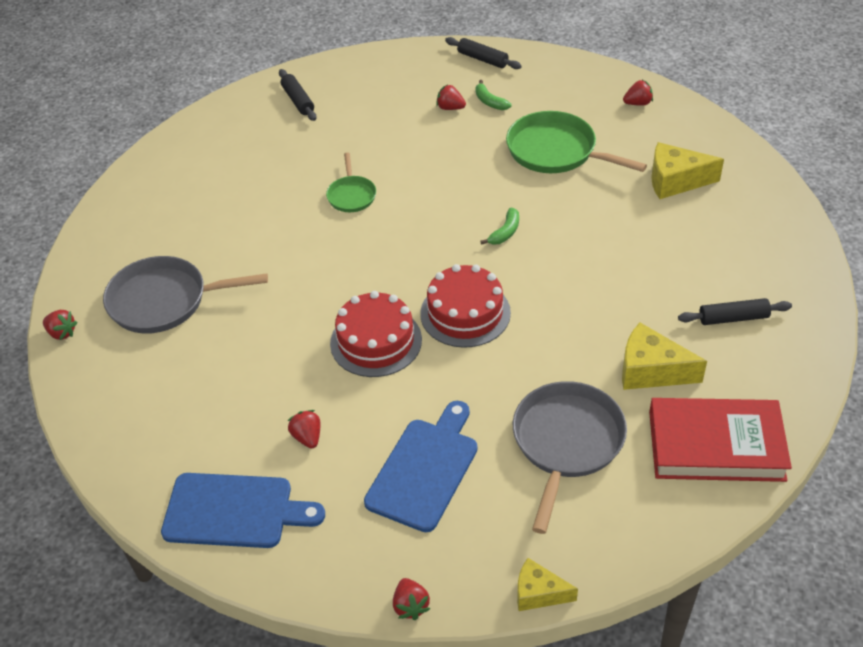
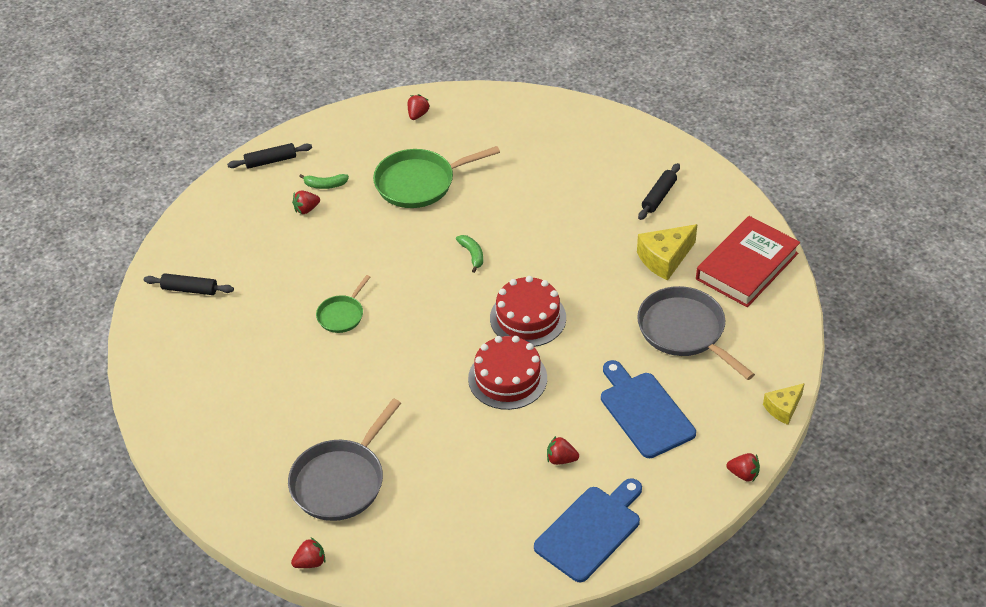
camera: 55 degrees left, 0 degrees up
(351, 195) = (342, 315): green pan -> green pan turned 90 degrees clockwise
(675, 181) = (514, 145): yellow cheese -> none

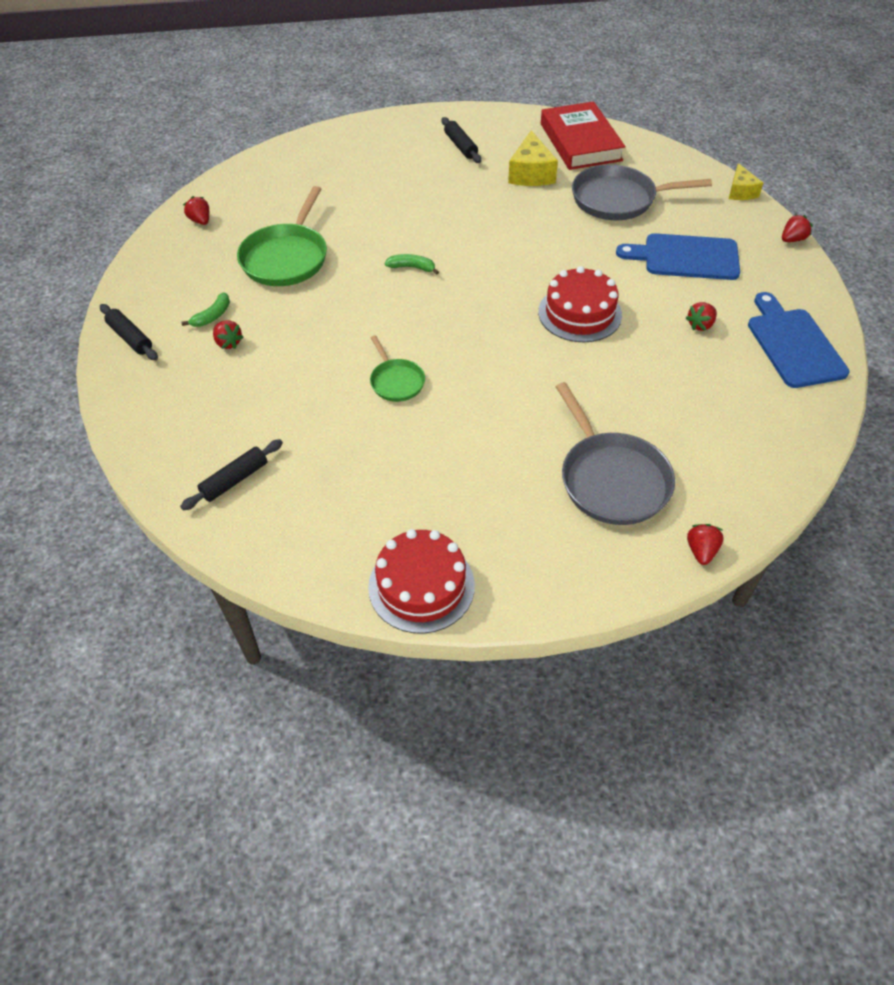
camera: 55 degrees left, 5 degrees up
(271, 161) = (130, 338): black rolling pin -> black rolling pin turned 60 degrees counterclockwise
(306, 209) = (228, 343): red strawberry -> red strawberry turned 45 degrees counterclockwise
(528, 318) = (521, 270): red cake -> red cake (421, 586)

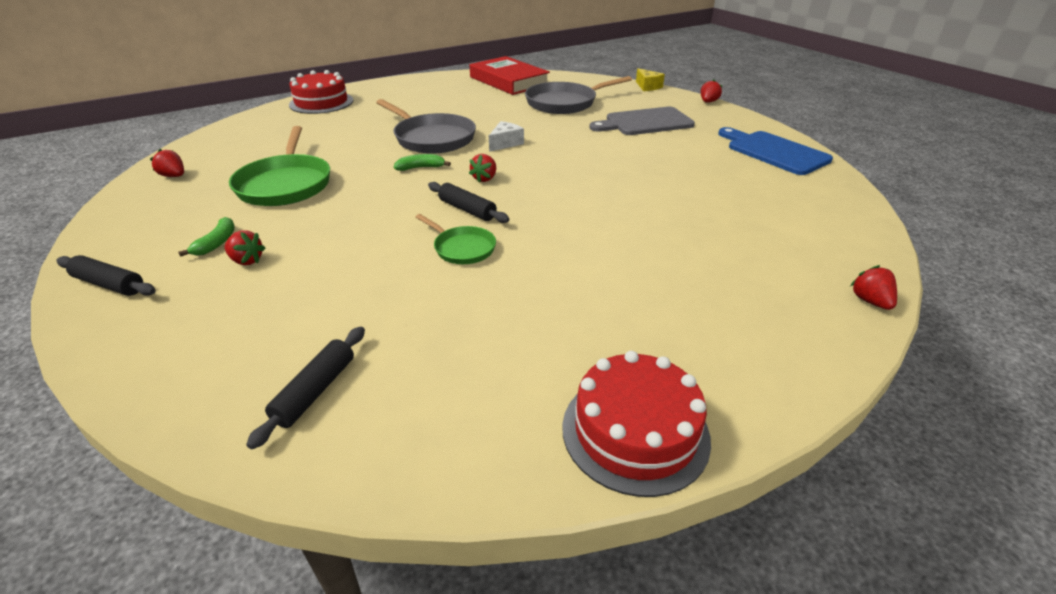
camera: 25 degrees left, 15 degrees down
(461, 146) = (413, 96): black rolling pin -> black rolling pin (467, 209)
(512, 253) = (505, 143): none -> white cheese
(531, 173) = (484, 101): yellow cheese -> none
(579, 313) = (595, 167): red cake -> red cake (321, 102)
(611, 479) = (735, 269): grey pan -> grey pan (432, 138)
(686, 257) = (645, 122): blue cutting board -> grey cutting board
(700, 325) = (696, 155): red strawberry -> red strawberry (485, 178)

